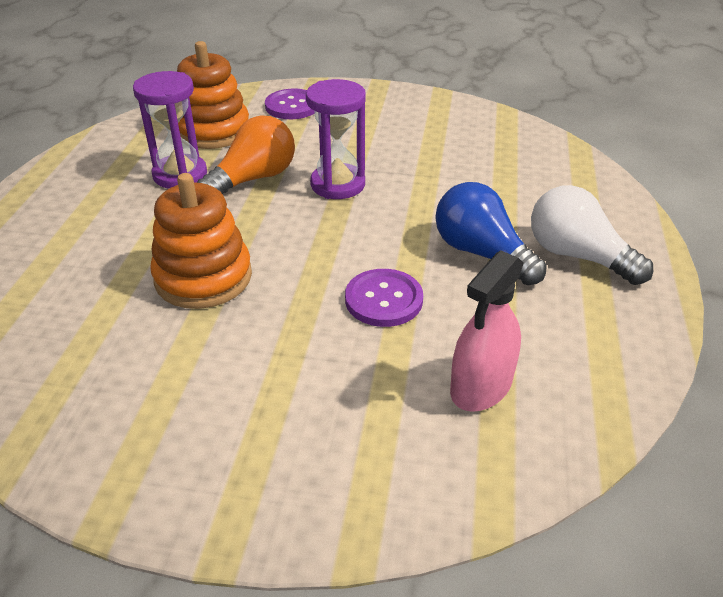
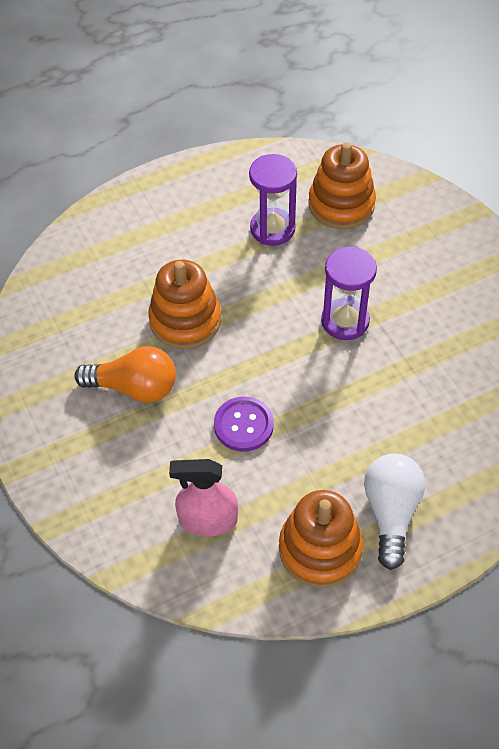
camera: 55 degrees right, 15 degrees up
(253, 179) = (306, 270): orange light bulb -> orange light bulb (134, 387)
(292, 106) = (423, 223): purple button -> none
(481, 253) = (341, 452): blue light bulb -> none
(586, 319) = (320, 549): none -> orange stacking toy

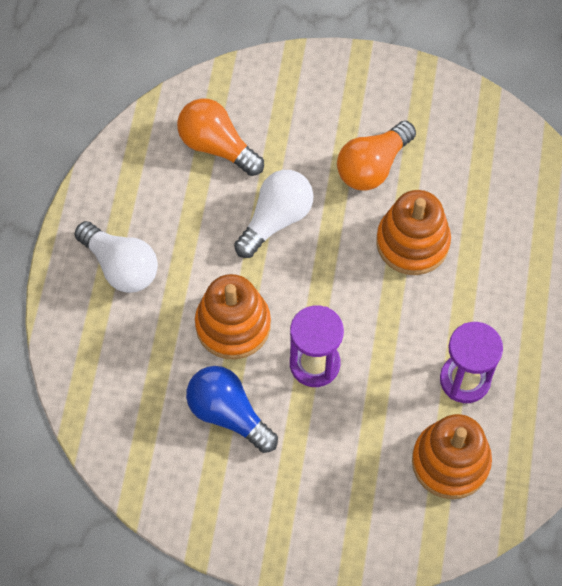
camera: 125 degrees right, 10 degrees up
(208, 520) = (217, 146): pink spray bottle -> orange light bulb
(243, 425) = (276, 219): purple button -> white light bulb
(320, 549) = (134, 201): orange stacking toy -> orange stacking toy (233, 325)
(437, 349) = (228, 414): none -> blue light bulb

